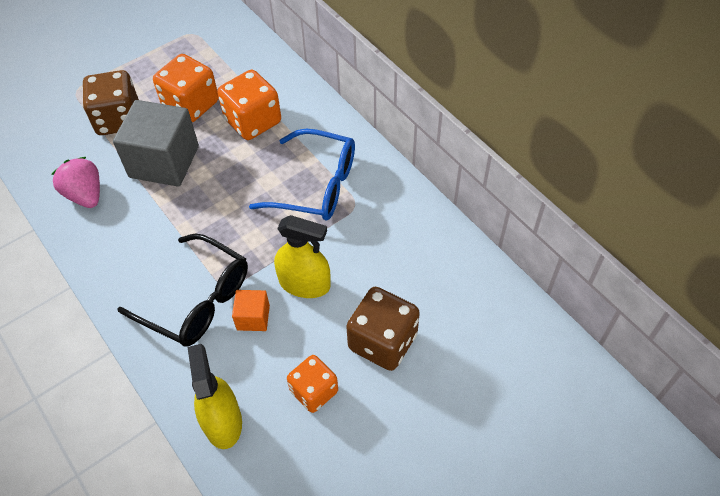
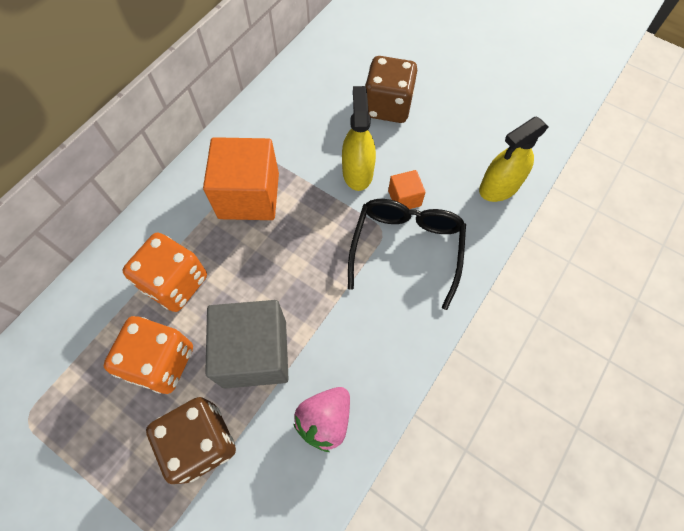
camera: 110 degrees left, 10 degrees up
(314, 391) = (447, 137): orange dice -> none
(316, 185) = (249, 195): blue glasses -> orange cube

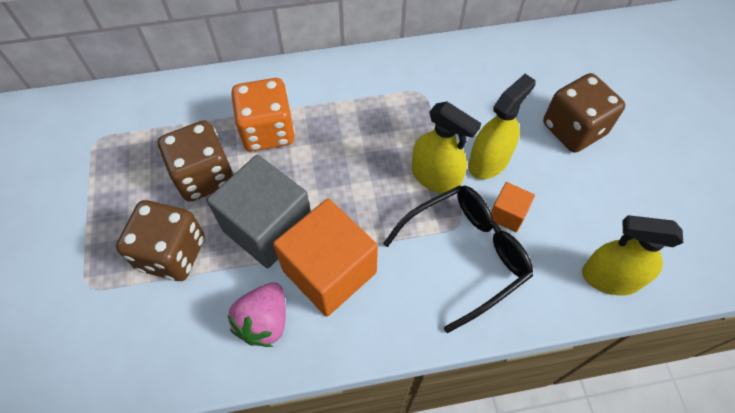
camera: 45 degrees right, 5 degrees down
(161, 362) = (204, 176): orange dice -> brown dice
(249, 195) = (382, 111): orange cube -> orange cube (329, 271)
(325, 420) = (264, 322): pink strawberry -> pink strawberry turned 60 degrees counterclockwise
(334, 212) = (435, 177): none -> yellow spray bottle

